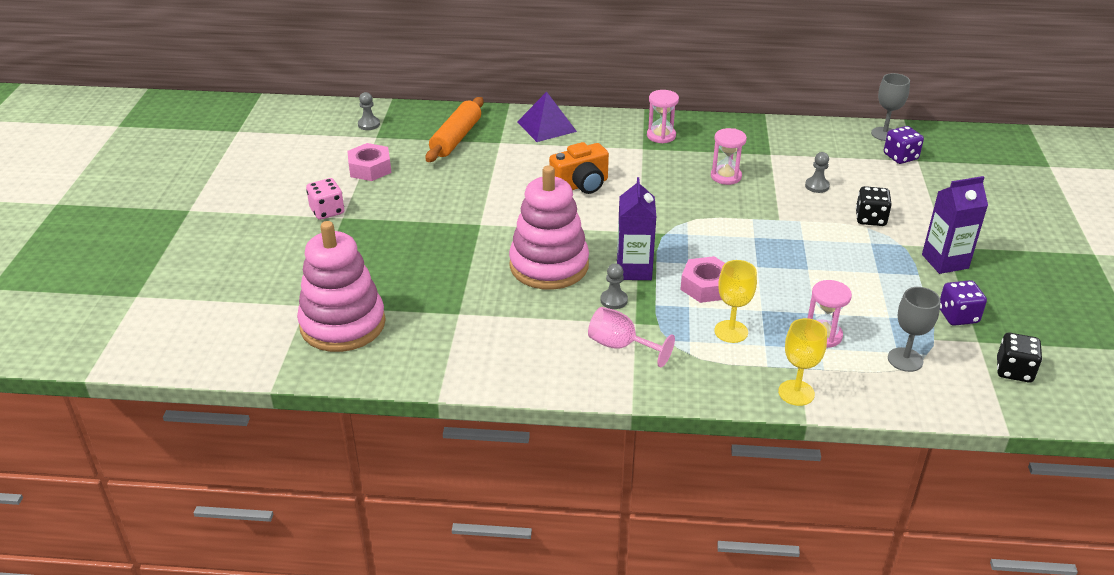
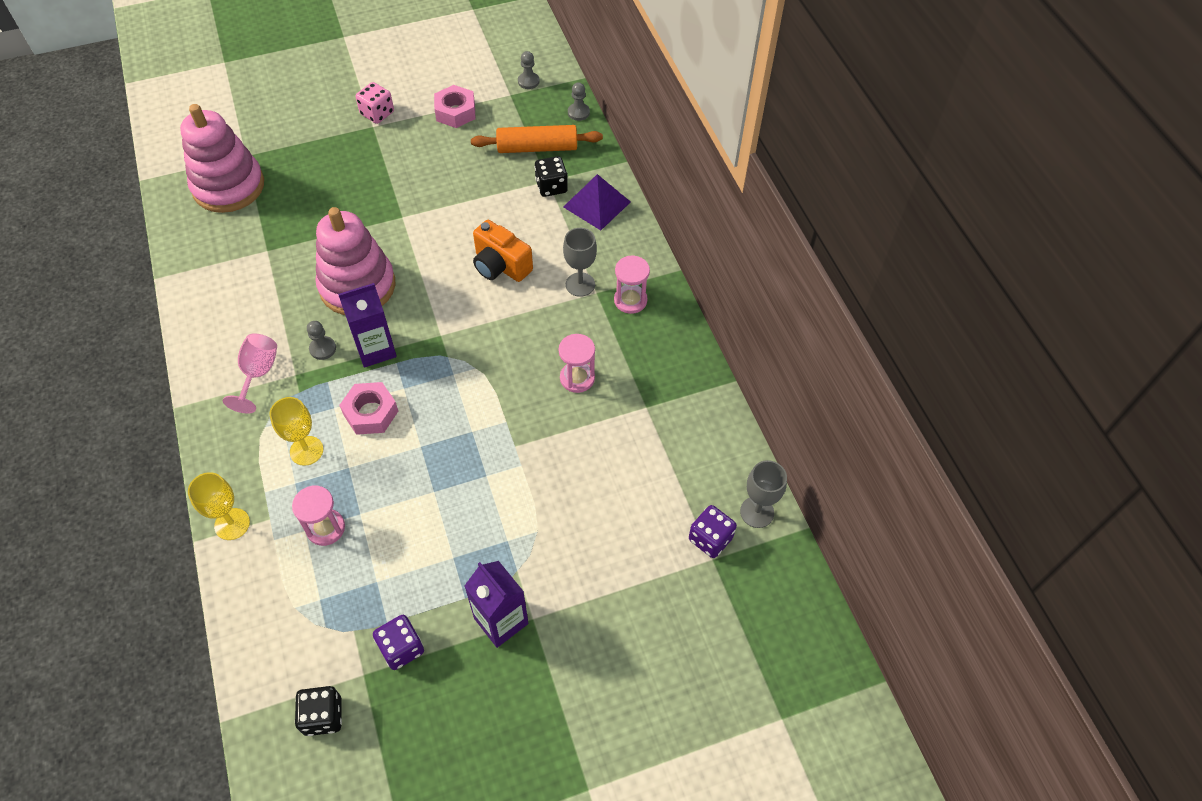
camera: 65 degrees right, 20 degrees up
(817, 186) = (599, 466): grey pawn -> grey pawn (578, 112)
(870, 219) = (556, 531): black dice -> black dice (551, 187)
(905, 360) = (310, 608): grey goblet -> grey goblet (580, 284)

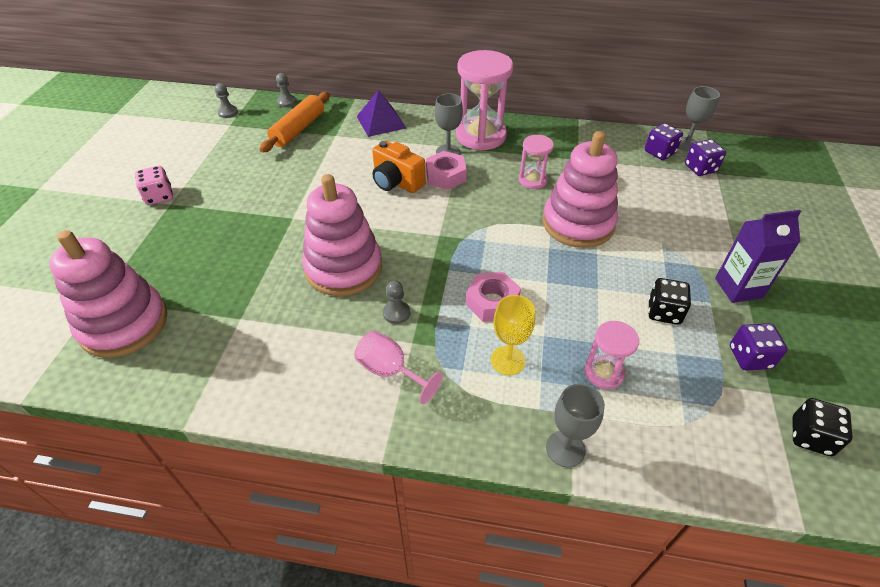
camera: 60 degrees left, 10 degrees down
(232, 524) = (565, 449): yellow goblet -> grey goblet
(375, 349) = (424, 278): purple carton -> none
(455, 112) = (213, 155): pink nut -> pink nut (445, 176)
(500, 266) = (396, 182): orange camera -> orange camera turned 60 degrees clockwise
(525, 444) = (578, 224): none -> pink stacking toy
(551, 187) = (343, 135): black dice -> black dice (664, 312)
(630, 300) = (480, 136): pink hourglass -> pink hourglass, size x1.91
(717, 486) = (659, 152): none -> purple dice

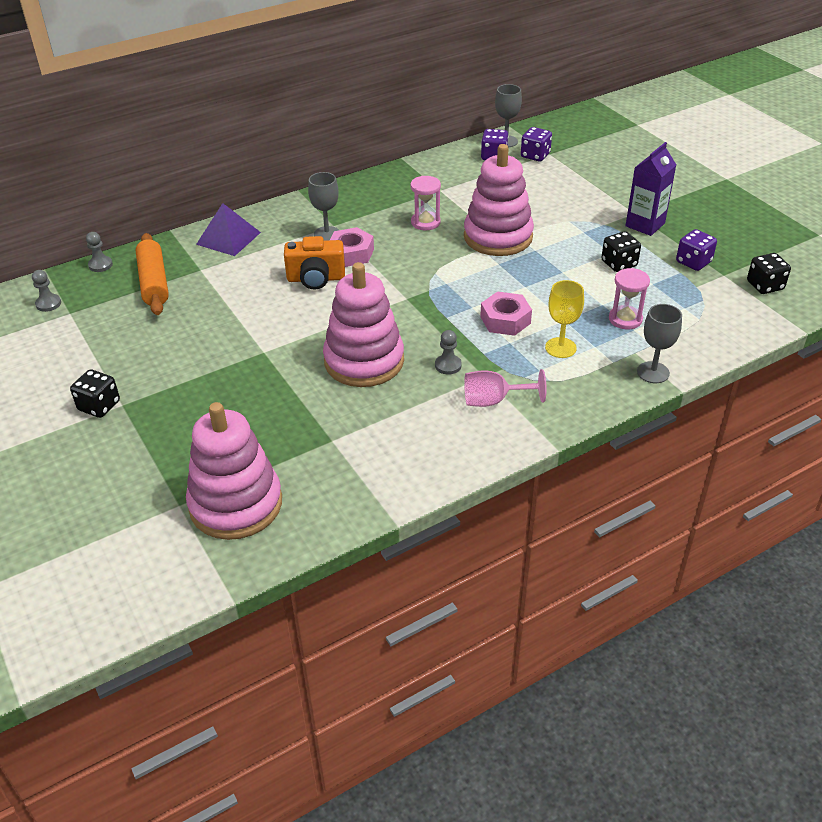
camera: 40 degrees left, 5 degrees down
(159, 196) = (99, 406): pink dice -> black dice
(480, 136) = (337, 208): pink hourglass -> none

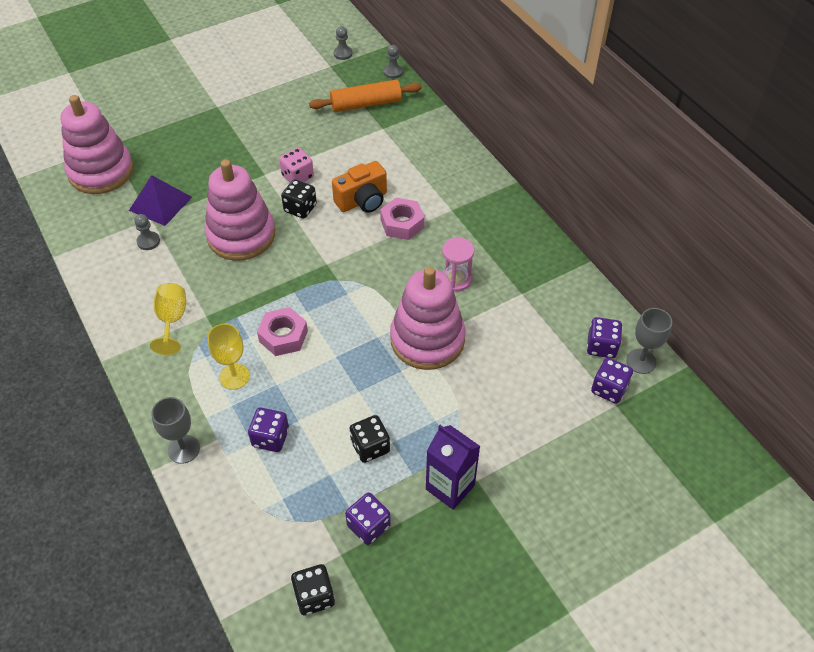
camera: 90 degrees right, 10 degrees up
(99, 406) = (218, 95): black dice -> black dice (300, 208)
(228, 238) = (430, 141): purple pyramid -> purple pyramid (160, 203)
(271, 326) = (297, 176): none -> pink dice
(316, 279) = (362, 201): orange camera -> orange camera turned 120 degrees counterclockwise
(327, 234) = (435, 205): grey goblet -> none
(448, 365) = (225, 291): grey pawn -> grey pawn (148, 241)
(494, 401) = (172, 320): pink goblet -> yellow goblet
(625, 319) = (270, 438): pink hourglass -> purple dice

